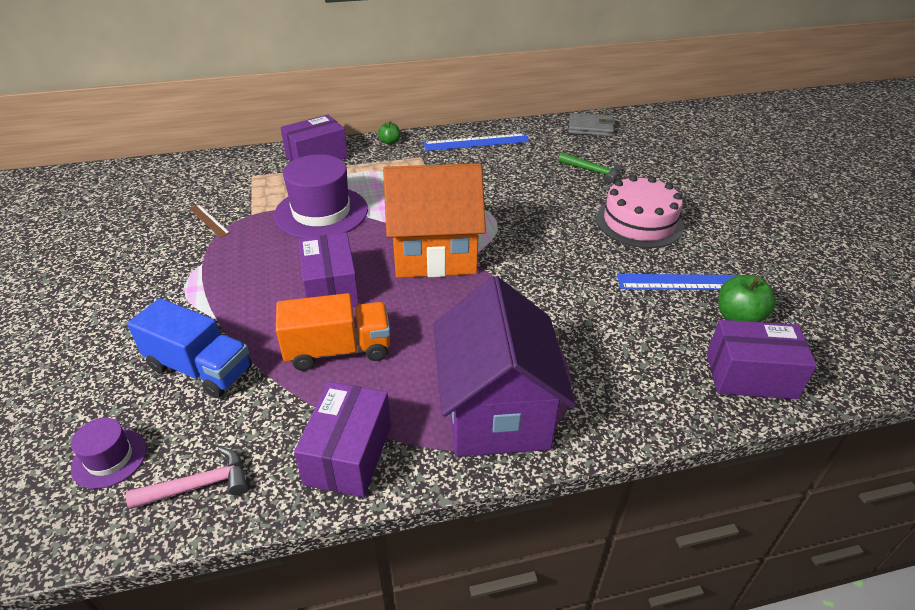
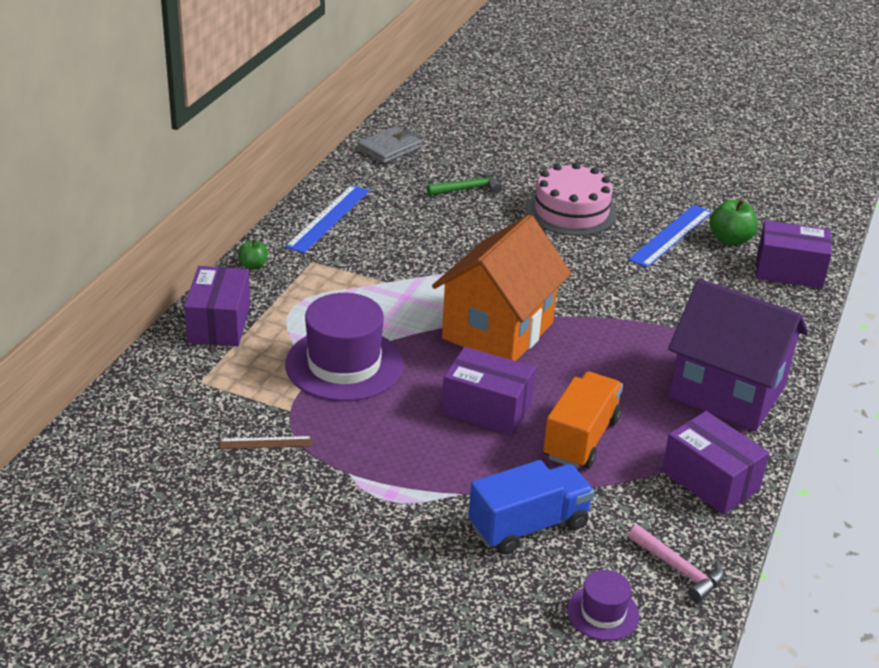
camera: 55 degrees left, 5 degrees down
(199, 485) = (679, 569): pink hammer -> pink hammer turned 120 degrees clockwise
(750, 375) = (789, 271): purple box -> purple box turned 60 degrees clockwise

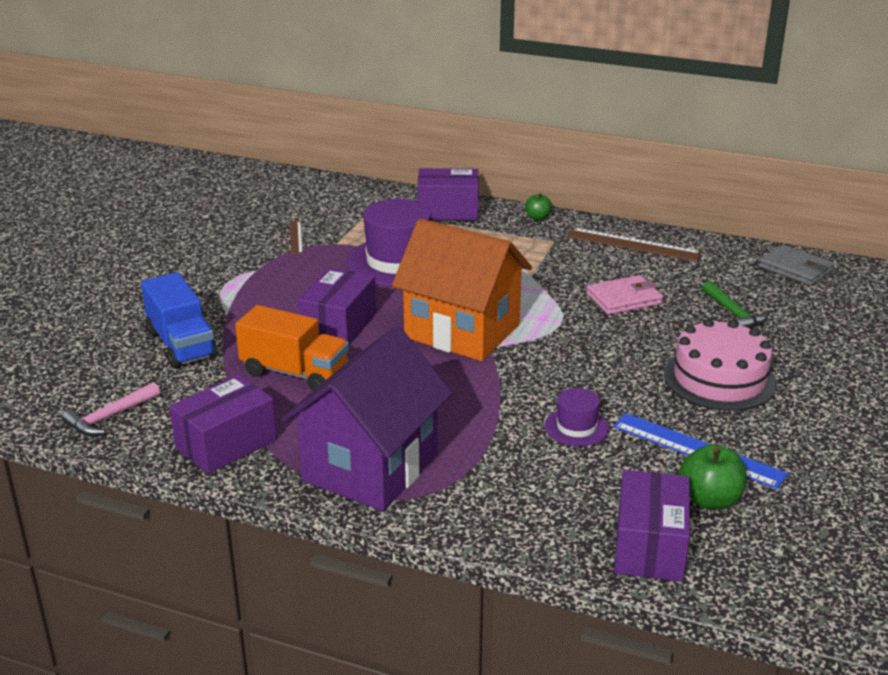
camera: 90 degrees right, 5 degrees down
(328, 218) = (633, 244): blue ruler -> brown ruler
(438, 237) = (624, 299): none -> pink wallet
(603, 613) = (72, 376): purple hat -> purple hat (576, 427)

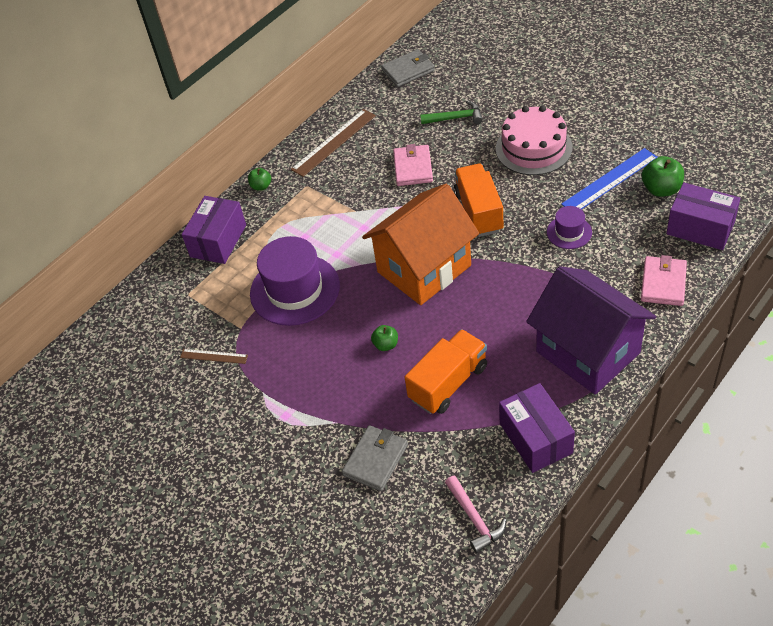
camera: 65 degrees left, 20 degrees up
(181, 345) = (375, 460): blue truck -> grey wallet
(339, 326) = (386, 345): purple box -> green apple
(519, 520) = (663, 283): none -> pink wallet
(575, 354) = (479, 212): none -> orange truck

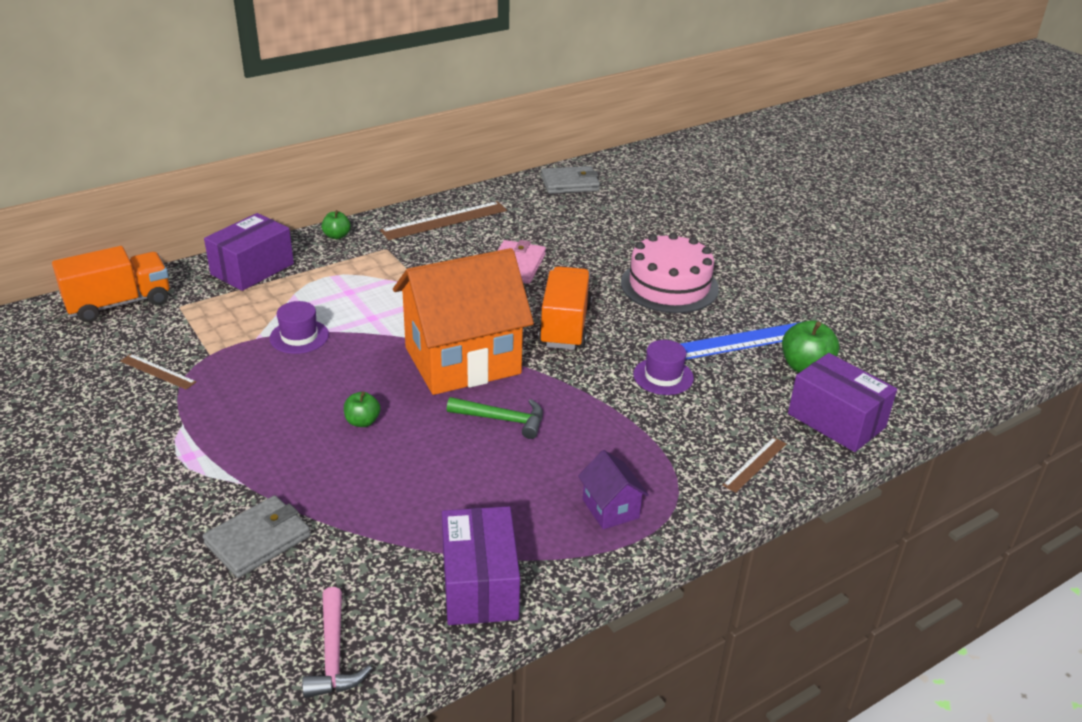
camera: 10 degrees right, 15 degrees down
(295, 289) = (299, 336): purple hat -> purple hat, size x0.50
(448, 383) = (409, 485): orange truck -> orange truck (119, 304)
(455, 118) = (595, 236): green hammer -> green hammer (502, 419)
(588, 352) = (610, 509): purple house -> purple house, size x0.41
(663, 283) = (755, 464): pink wallet -> brown ruler

